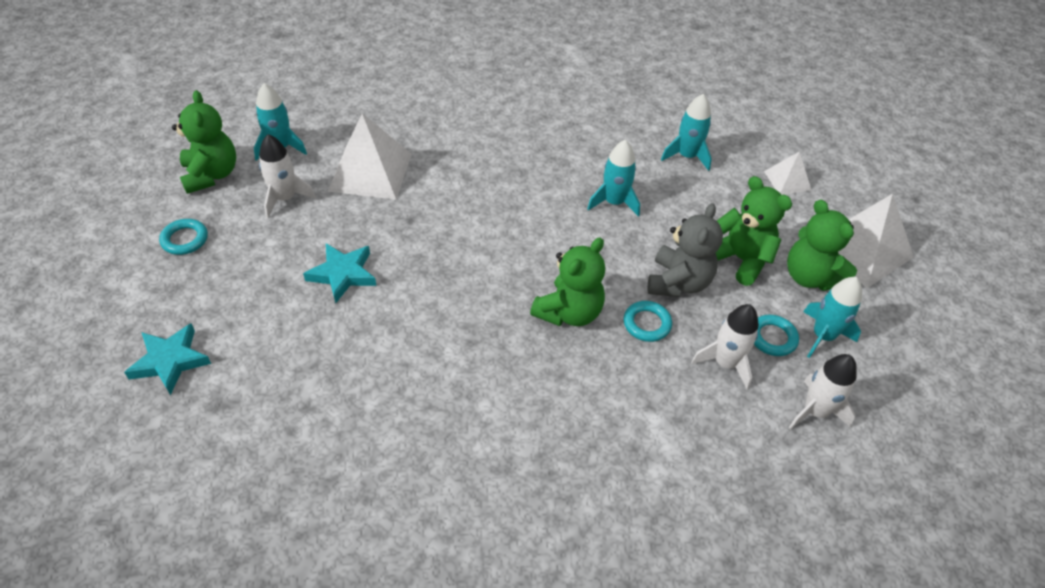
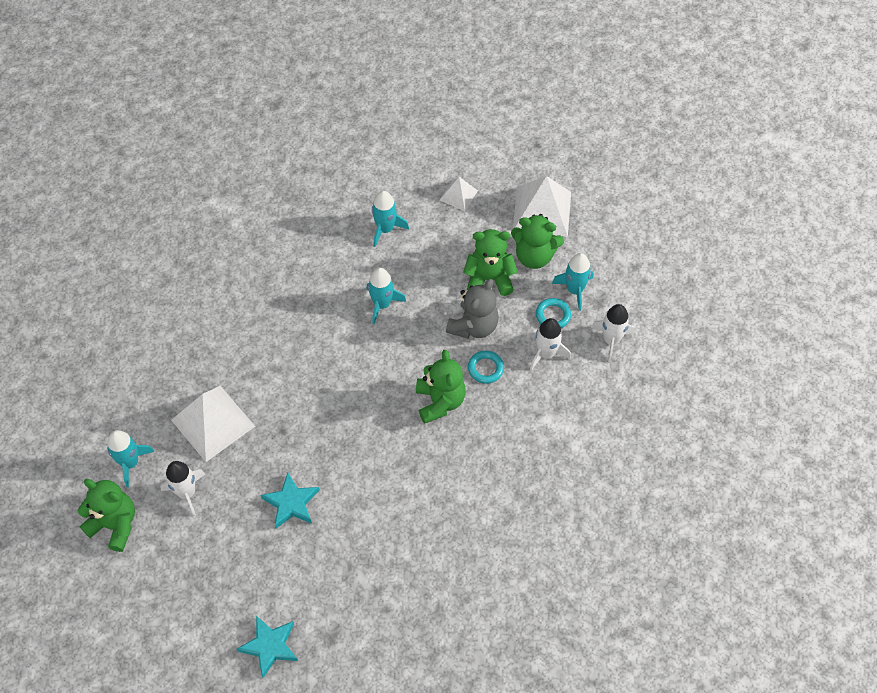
camera: 45 degrees left, 10 degrees up
(185, 239) = (166, 578): turquoise ring -> none
(678, 282) = (473, 326): grey teddy bear -> grey teddy bear turned 60 degrees clockwise

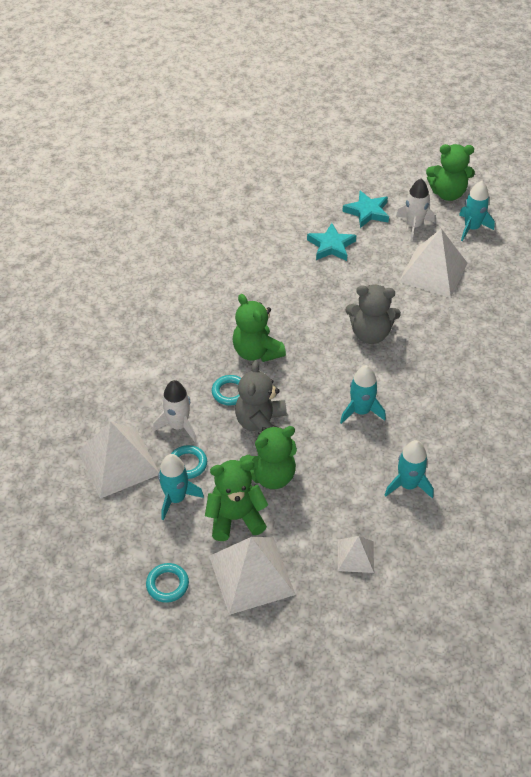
camera: 155 degrees right, 10 degrees down
(270, 646) = (287, 172): turquoise star -> turquoise star (367, 212)
(323, 377) = (370, 334): none -> grey teddy bear
(607, 228) = (167, 584): none -> turquoise ring
(611, 340) = (118, 462): white rocket -> white pyramid

